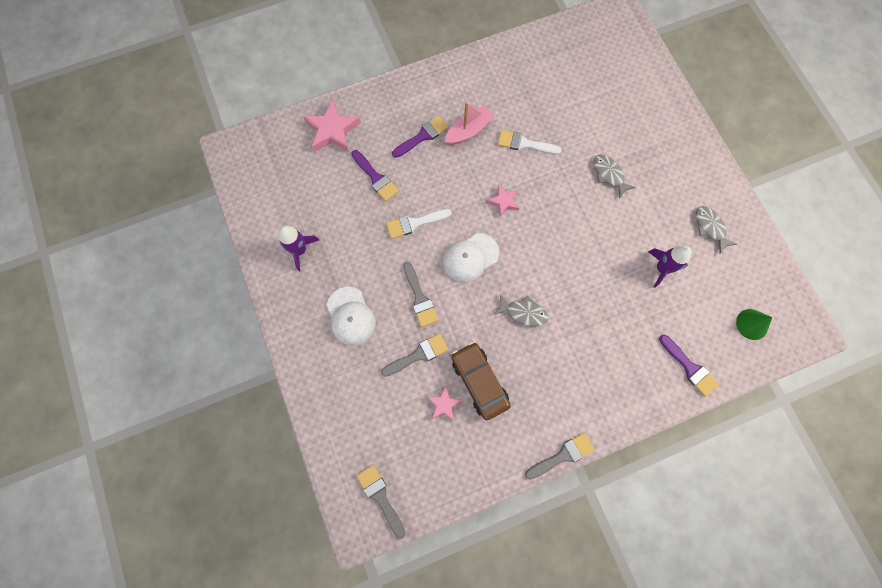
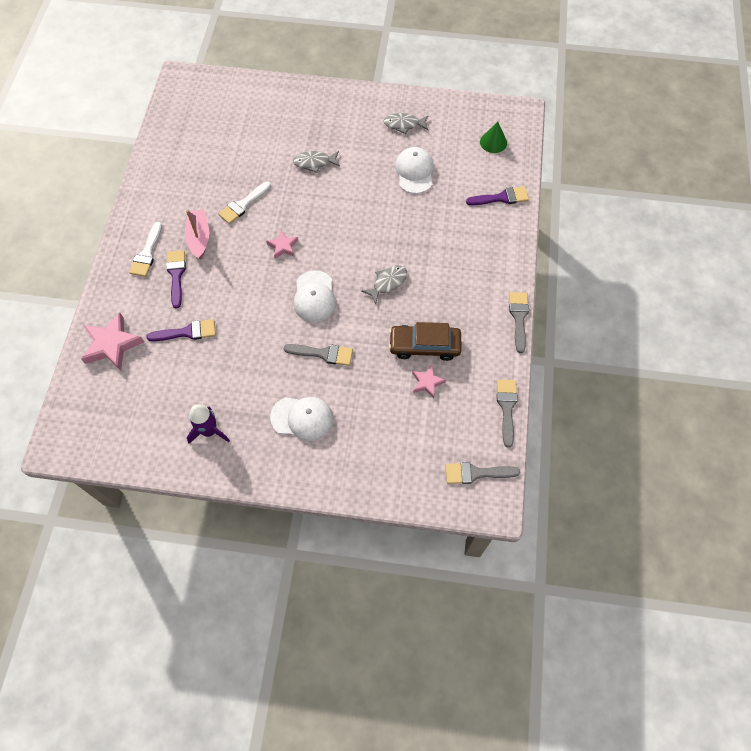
camera: 60 degrees left, 10 degrees down
(414, 223) = (253, 323): white brush -> white brush (147, 253)
(418, 355) = (372, 381): grey brush -> grey brush (507, 408)
(662, 268) = (414, 172): purple rocket -> white cap

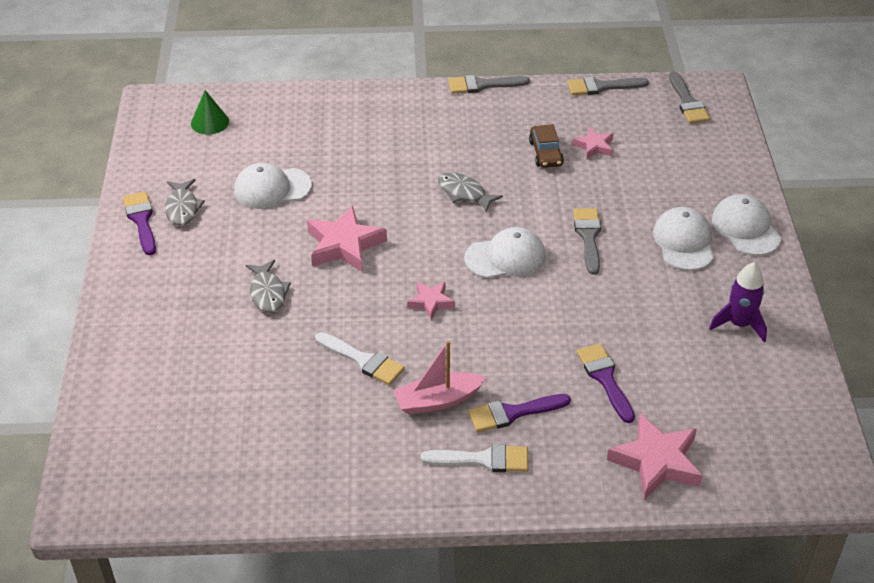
camera: 100 degrees left, 20 degrees down
(307, 469) = (745, 228): none -> white cap
(349, 206) = (344, 245): none -> pink star
(424, 346) = (545, 153): brown car -> brown car, size x0.65
(501, 198) = (305, 109): purple brush -> purple brush (141, 220)

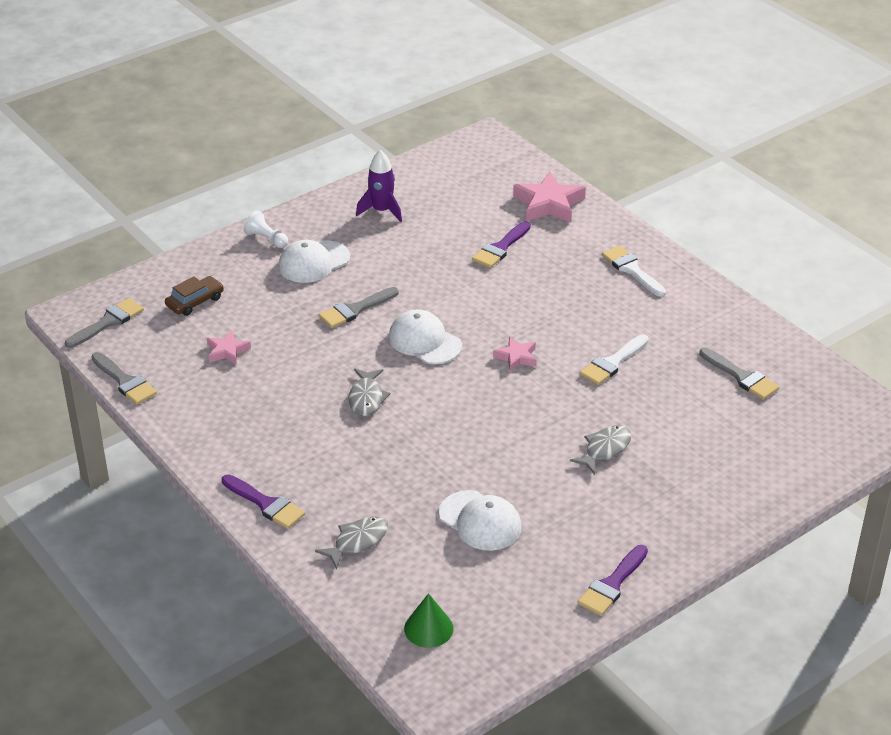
camera: 125 degrees left, 5 degrees down
(182, 208) = (567, 566): grey fish -> grey fish (357, 542)
(344, 245) = (504, 435): pink star -> none
(363, 360) = (613, 362): white brush -> white brush turned 135 degrees counterclockwise
(438, 400) = (606, 310): pink boat -> none
(483, 85) = (187, 459): grey brush -> grey brush (741, 376)
(513, 413) = (578, 274): purple brush -> purple brush (265, 504)
(545, 153) = (263, 375): brown car -> brown car (195, 302)
(745, 228) = (266, 239): white cap -> white pawn

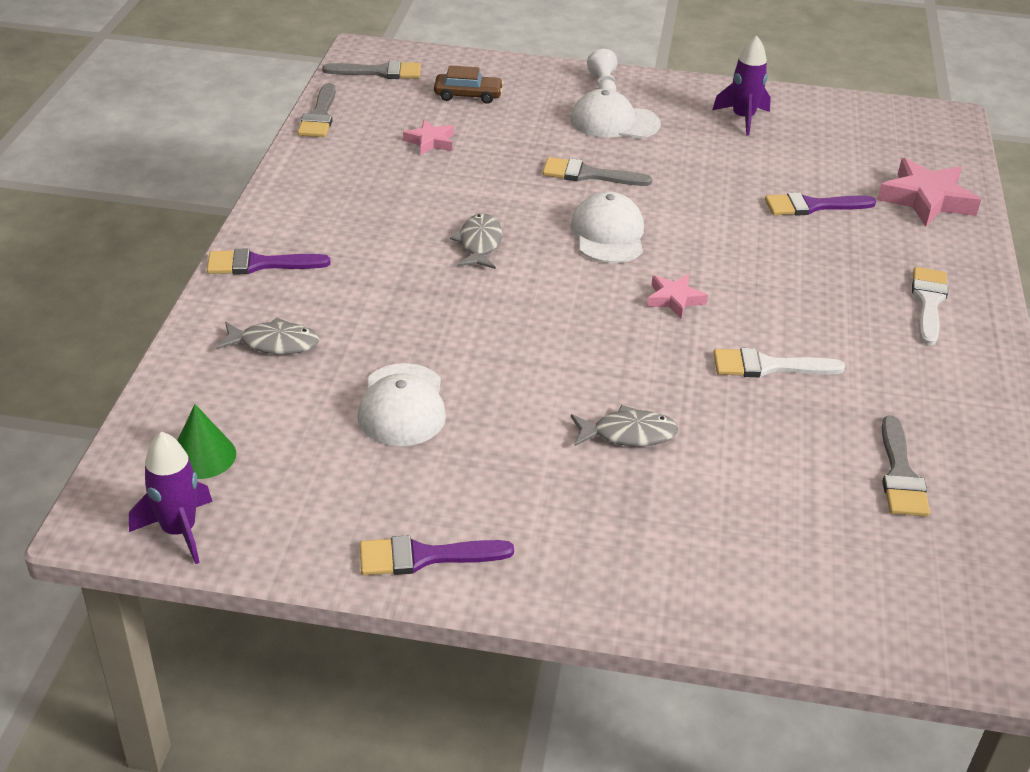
camera: 45 degrees right, 0 degrees up
(265, 504) = (259, 264): purple brush -> purple brush turned 90 degrees clockwise
(366, 398) = (479, 244): grey fish -> grey fish turned 135 degrees clockwise
(484, 671) = (179, 531): none -> purple rocket

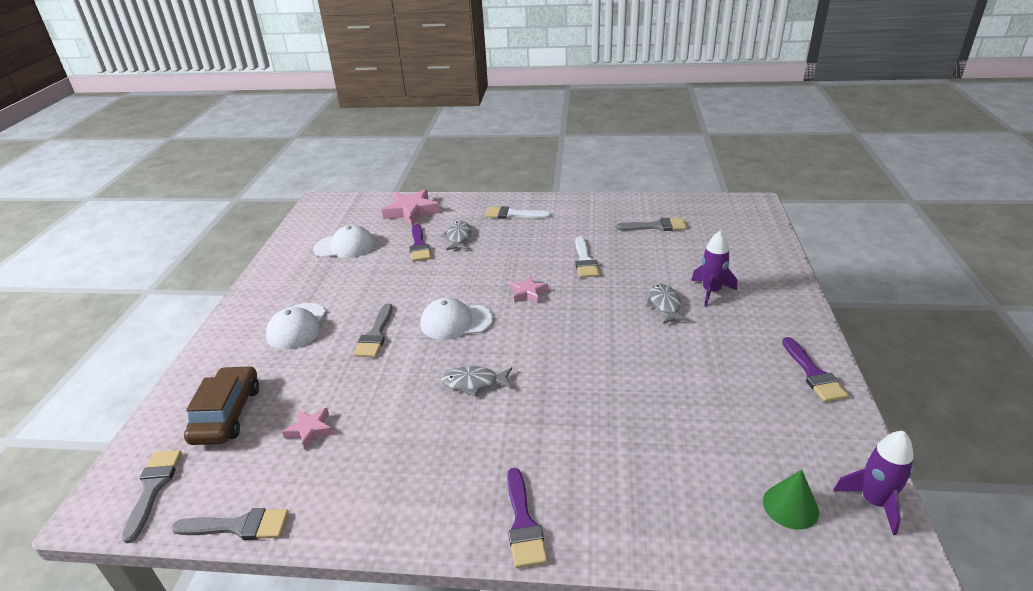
camera: 90 degrees left, 5 degrees down
(274, 343) = (636, 488): grey fish -> grey fish (458, 237)
(402, 405) = (681, 401): white cap -> white cap (345, 246)
(468, 95) = (227, 414): brown car -> brown car, size x1.53
(603, 85) = (235, 335): white pawn -> none
(743, 118) = (305, 270): purple rocket -> purple rocket (711, 291)

